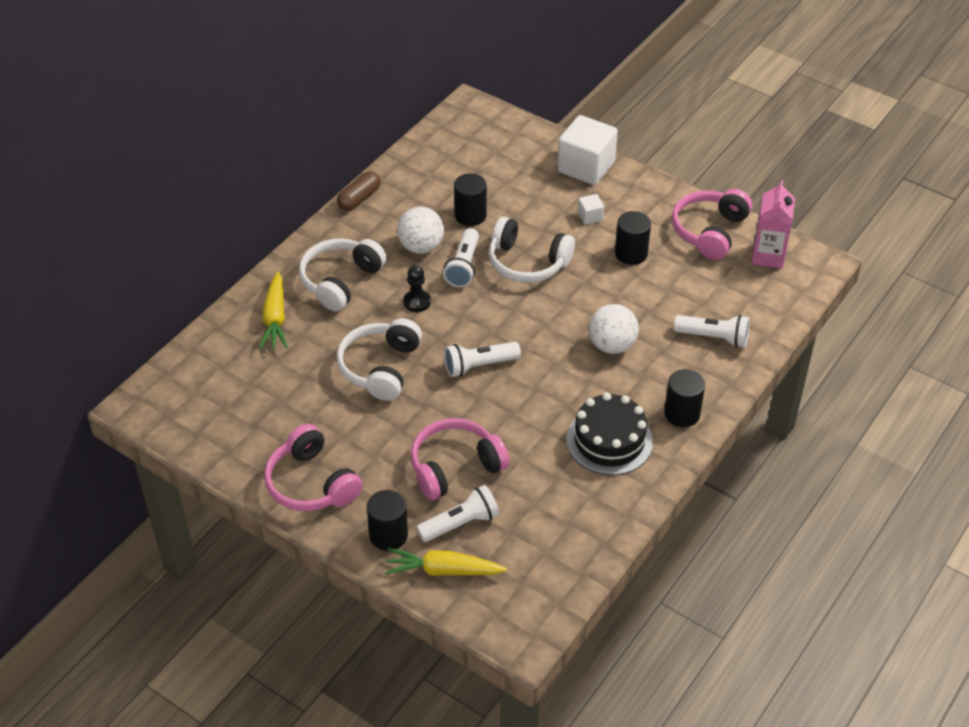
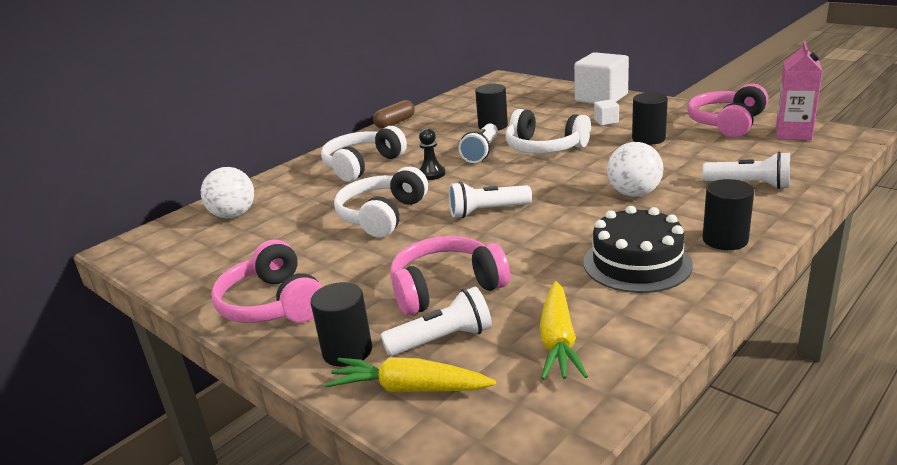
camera: 10 degrees right, 20 degrees down
(275, 318) = (291, 188): yellow carrot -> yellow carrot (558, 341)
(421, 247) = (443, 144): white ball -> white ball (233, 215)

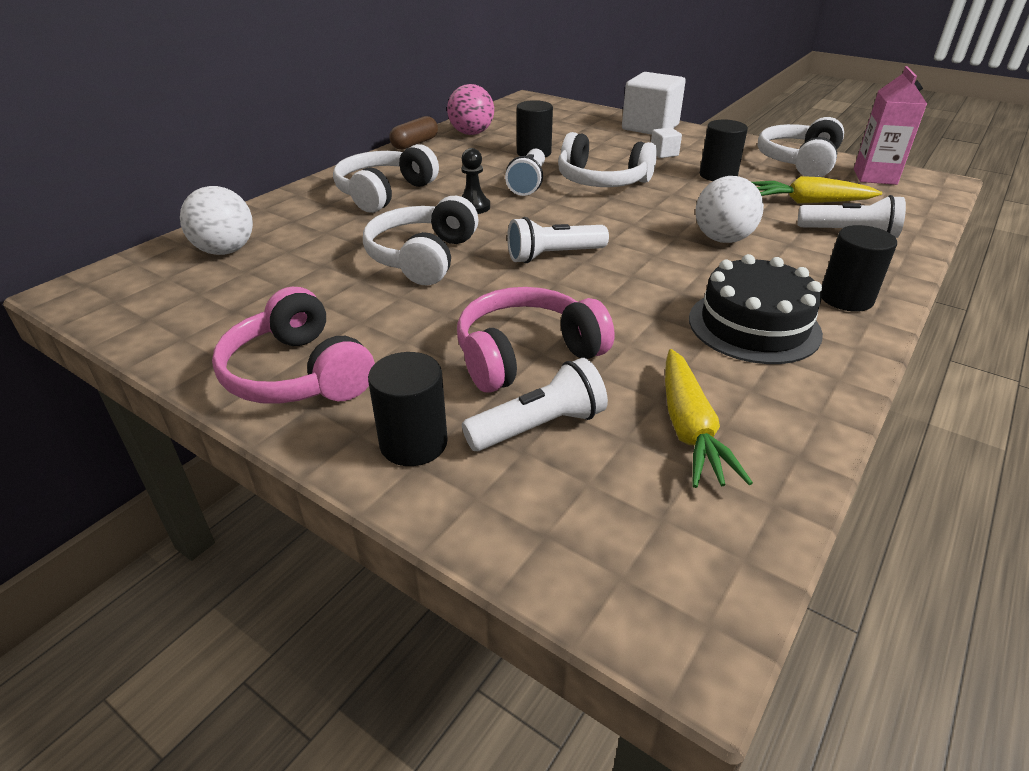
camera: 10 degrees left, 10 degrees up
(409, 388) = (511, 499): yellow carrot -> yellow carrot (809, 202)
(444, 111) = (471, 133): none -> pink ball
(727, 123) = (799, 162): pink headphones -> white headphones

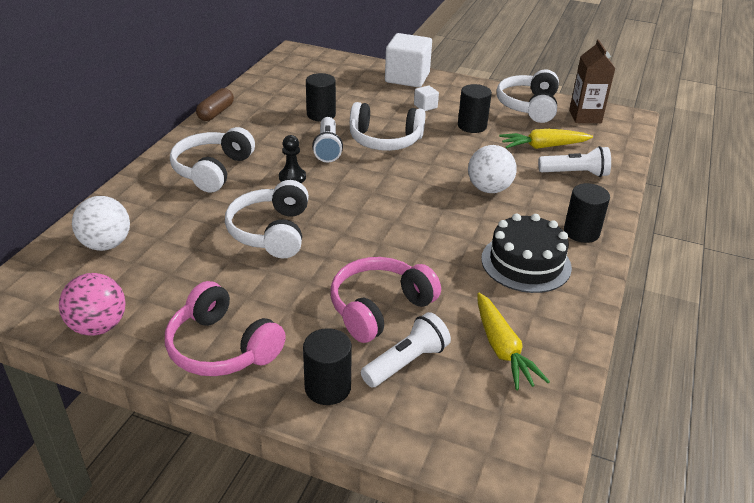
camera: 15 degrees left, 0 degrees up
(471, 133) = (260, 97): pink ball -> pink ball (98, 326)
(553, 256) = (370, 218): white flashlight -> none
(874, 177) = (585, 116): pink carton -> brown carton

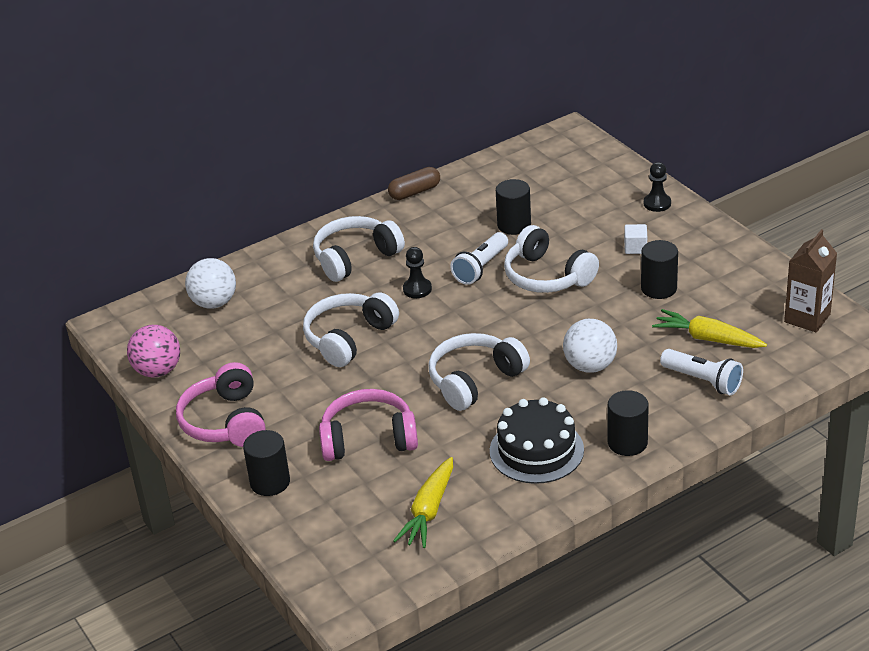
camera: 40 degrees right, 0 degrees up
(406, 362) = (344, 489): white flashlight -> none
(407, 78) = (657, 203): white cube -> black pawn
(528, 106) = (755, 284): white headphones -> white headphones (475, 380)

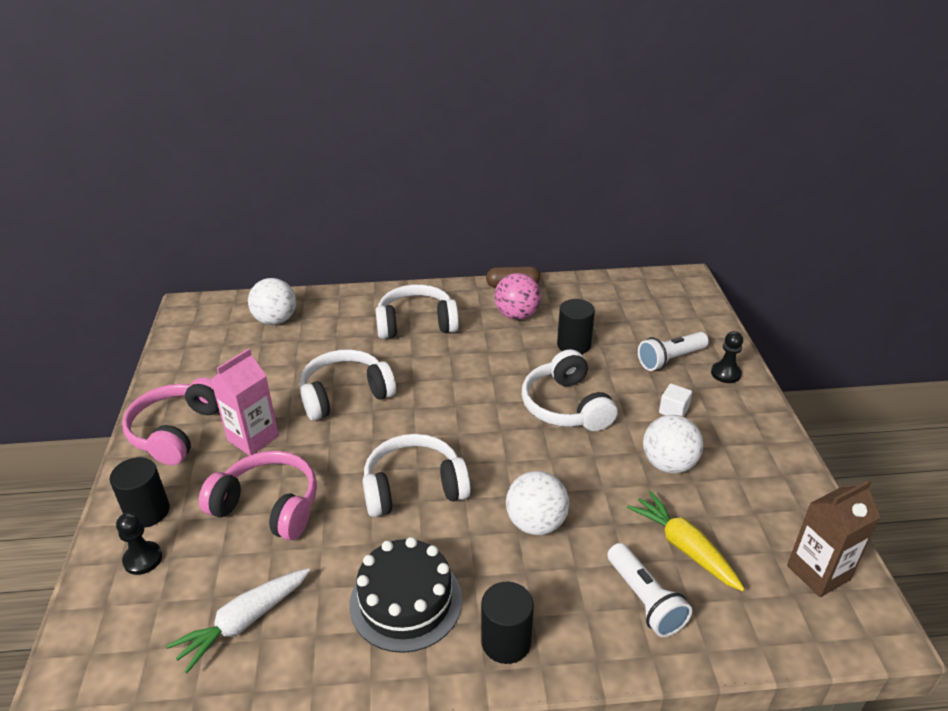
camera: 25 degrees right, 0 degrees up
(158, 371) = (178, 361): pink ball -> pink ball (517, 315)
(301, 400) = (253, 438): none -> pink carton
(417, 289) = (441, 372): black pawn -> black pawn (143, 559)
(429, 511) = (244, 622): yellow carrot -> white carrot
(481, 268) = (512, 374): white flashlight -> white flashlight (670, 359)
(658, 288) = (668, 464): black cylinder -> white ball

